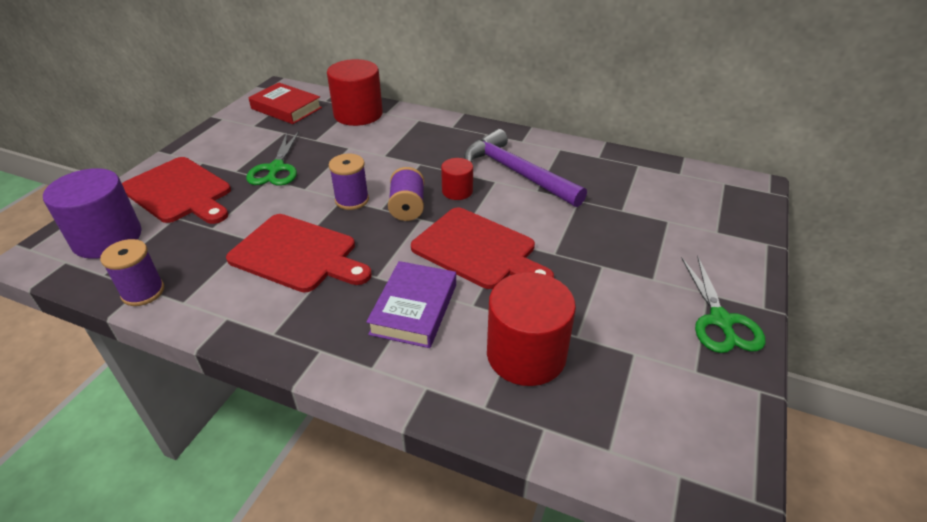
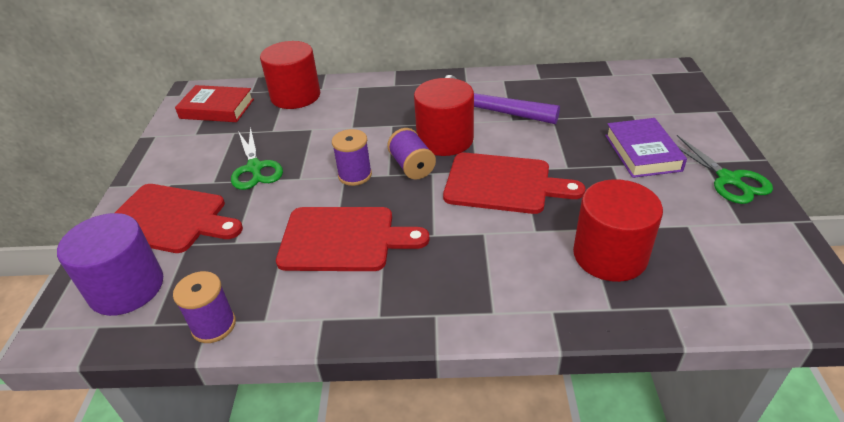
camera: 20 degrees left, 0 degrees up
(414, 309) = (489, 251): purple book -> purple book (642, 153)
(457, 191) = (445, 140): red cylinder -> red cylinder, size x1.89

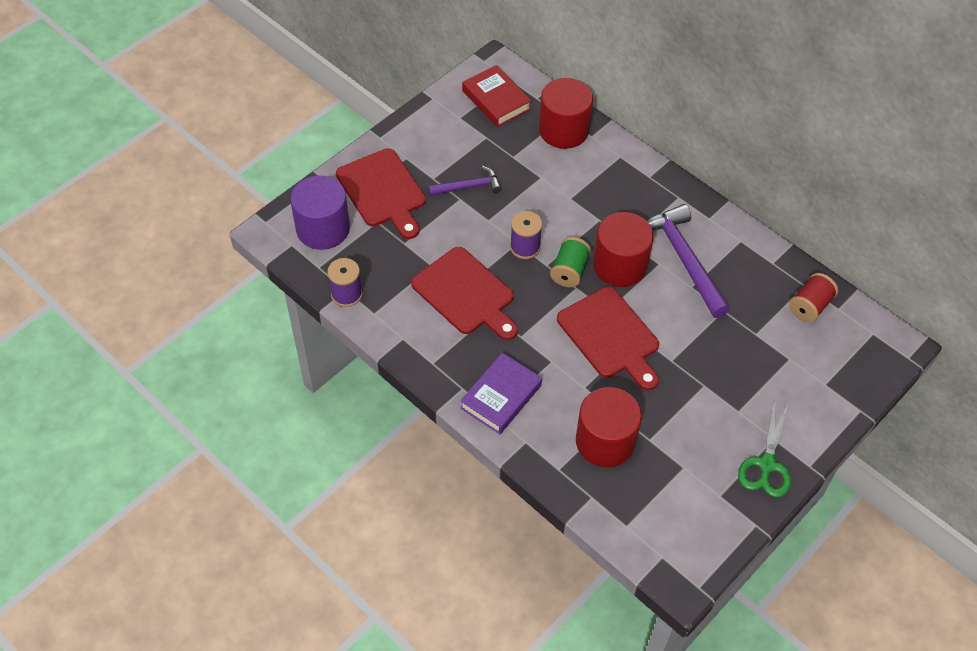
camera: 40 degrees right, 15 degrees up
(255, 168) = (469, 186): green scissors -> purple hammer
(412, 166) = (569, 271): purple spool -> green spool
(596, 83) = (810, 306): none -> red spool
(642, 153) = (742, 394): purple book -> purple book (501, 397)

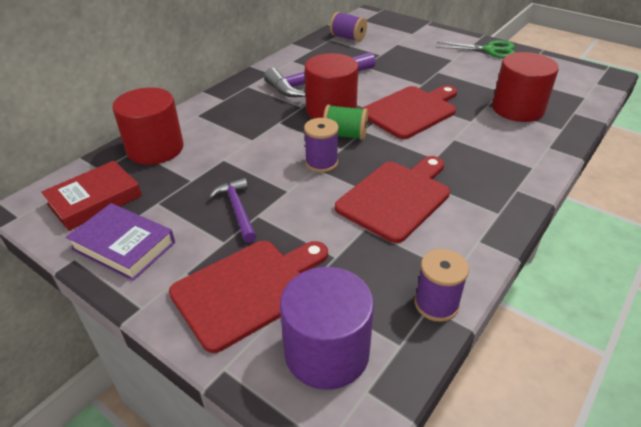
camera: 95 degrees left, 15 degrees down
(501, 397) = (510, 164): purple book -> purple book (124, 246)
(810, 306) = (348, 37): red spool -> purple spool

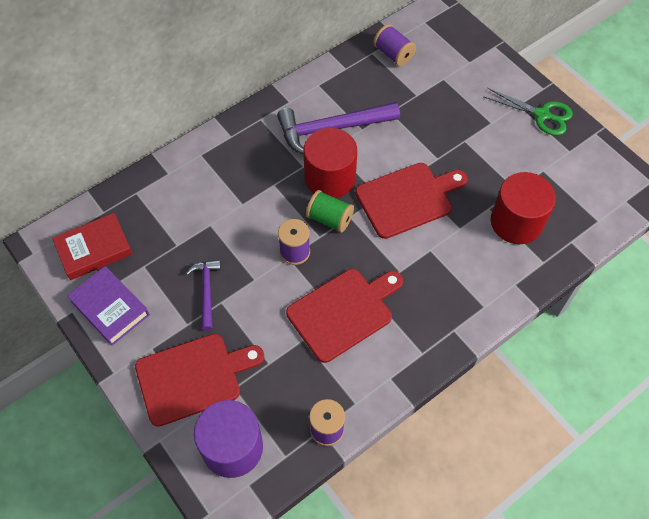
camera: 15 degrees right, 20 degrees up
(155, 149) = (154, 195): red cylinder -> none

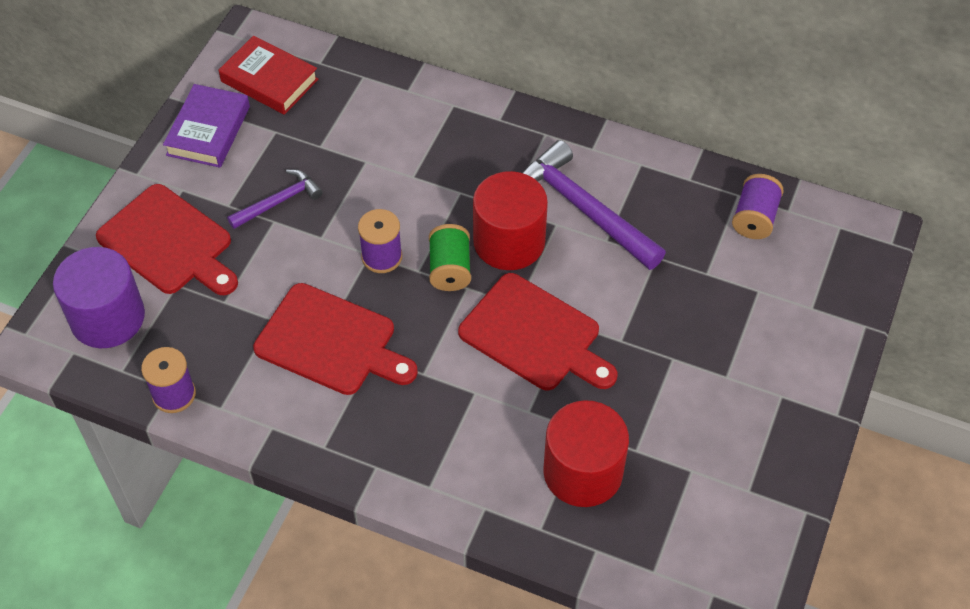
camera: 60 degrees right, 5 degrees down
(542, 115) = (787, 431): green scissors -> none

